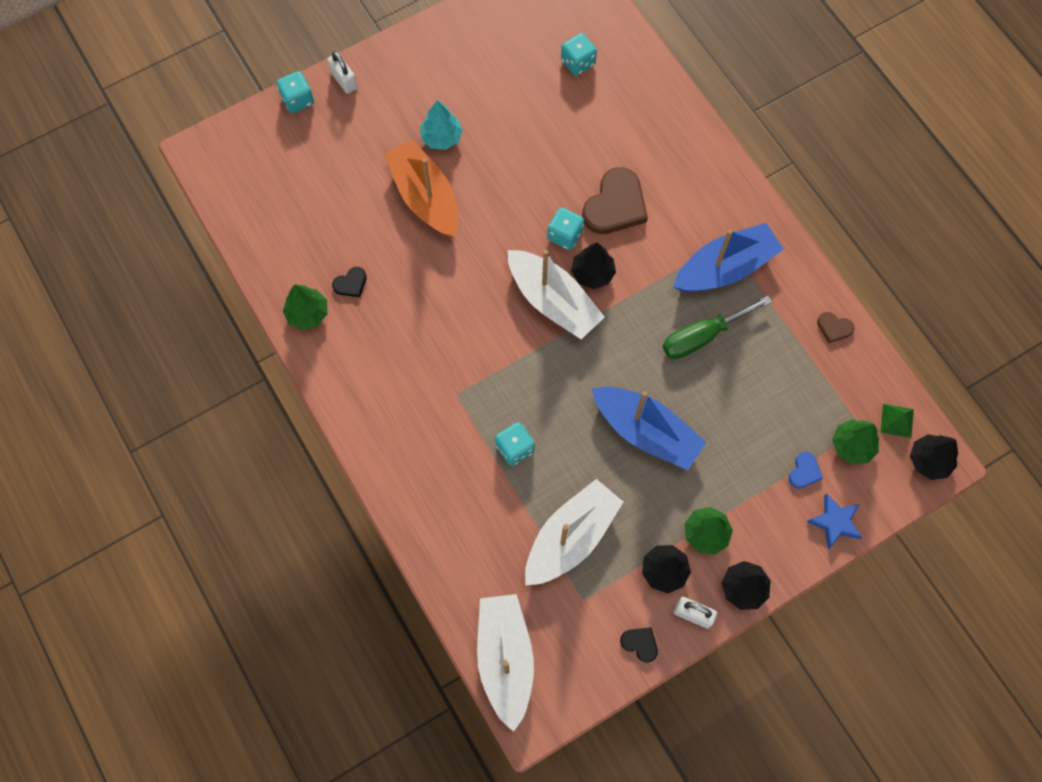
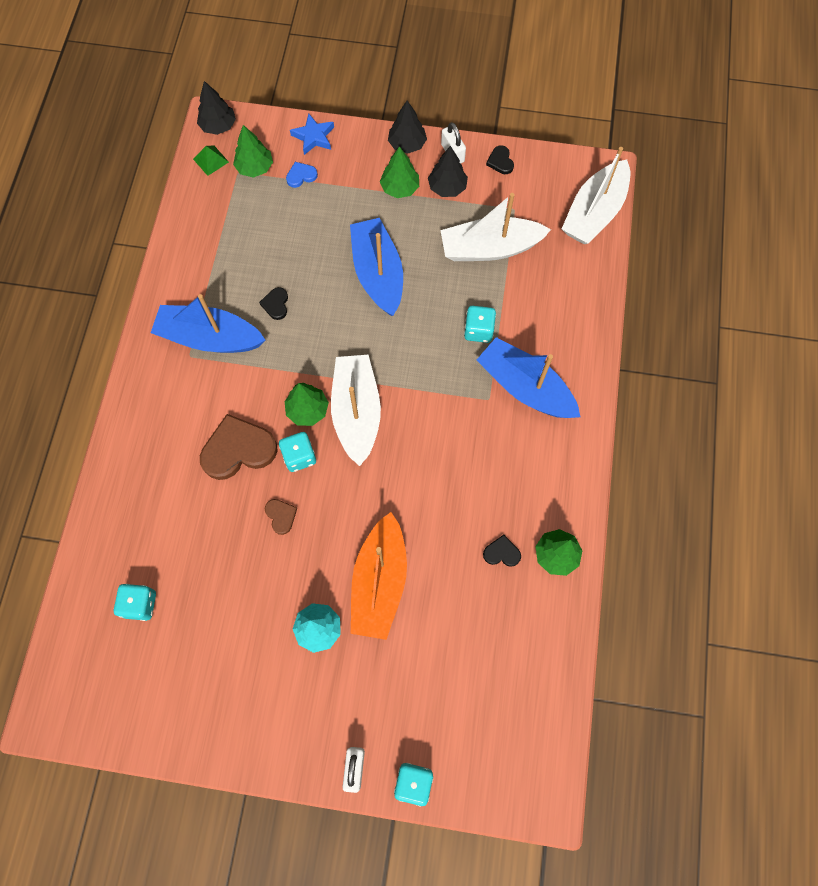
camera: 140 degrees left, 0 degrees up
(434, 428) = (525, 387): none -> blue boat
(592, 273) = (307, 410): black tree -> green tree
(702, 336) = (276, 304): green screwdriver -> black heart
(834, 328) = (183, 242): brown heart -> brown heart (281, 516)

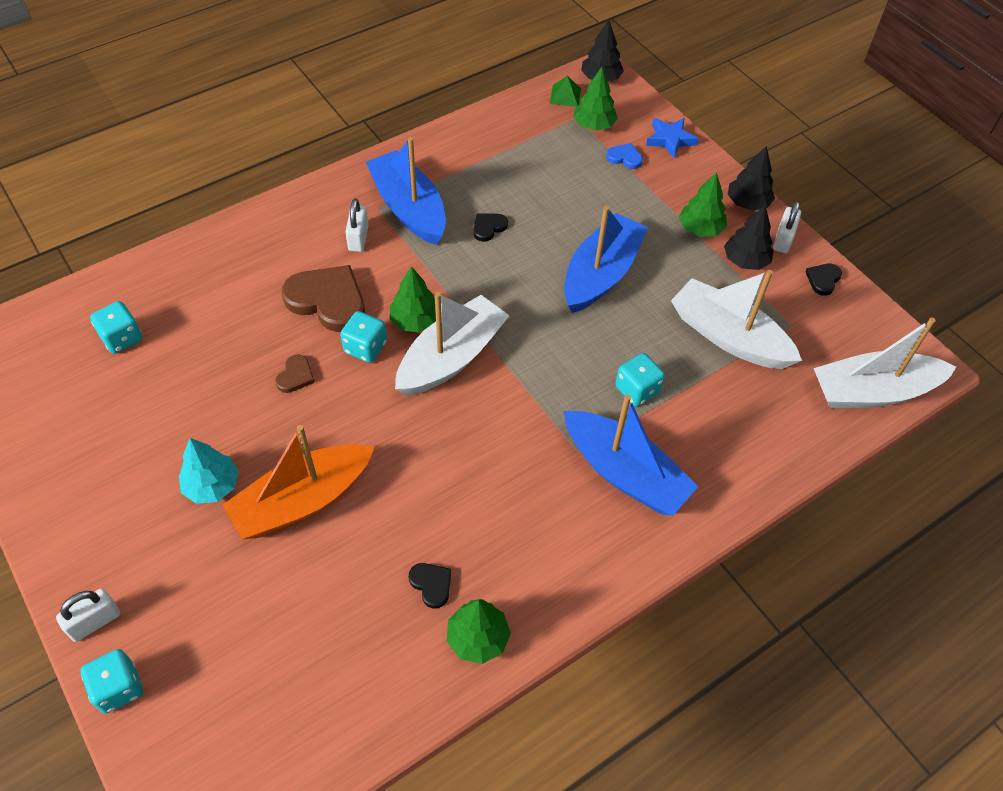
camera: 45 degrees right, 15 degrees down
(204, 389) = (358, 238): none -> white padlock
(525, 387) = (624, 473): blue boat -> blue boat turned 135 degrees clockwise

